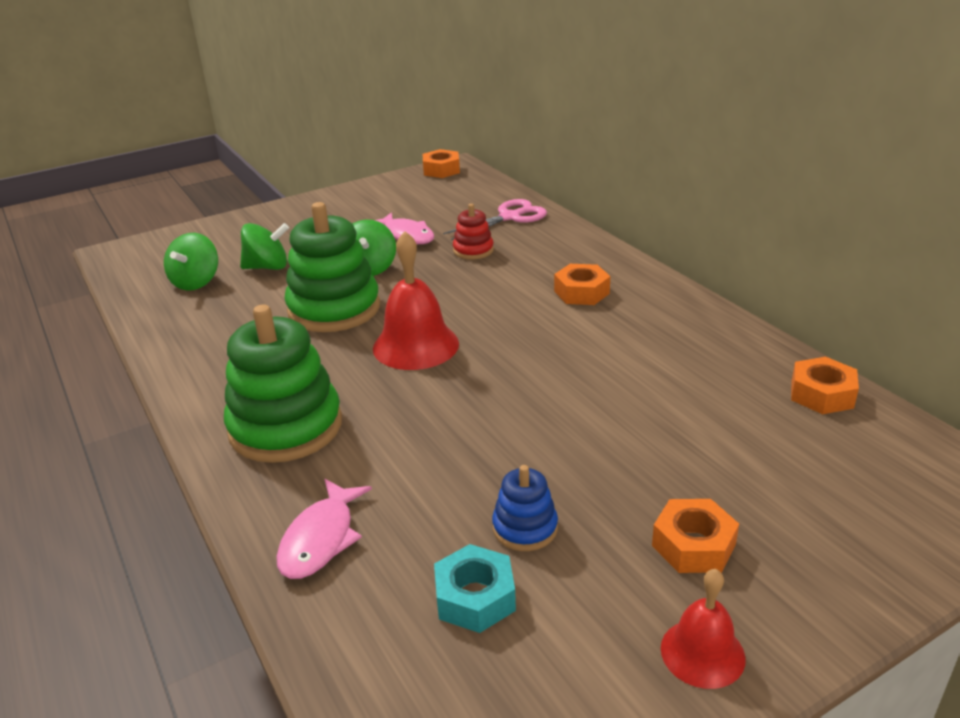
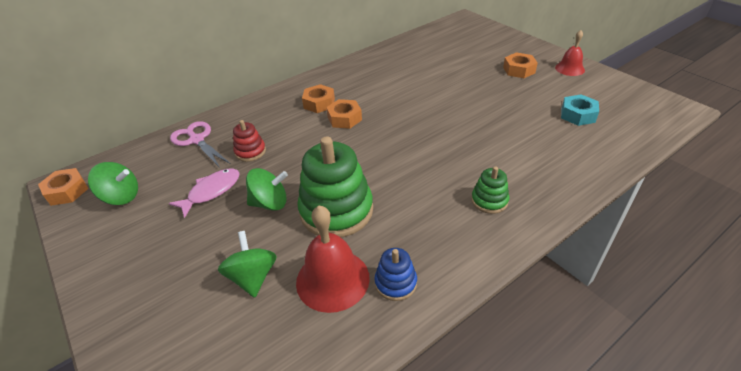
camera: 95 degrees left, 10 degrees up
(196, 282) = (277, 333): green spinning top -> green spinning top (121, 197)
(286, 427) = (489, 201): green stacking toy -> green stacking toy, size x0.49
(321, 539) = (572, 164): pink fish -> none
(416, 345) = (386, 160): red bell -> red bell (332, 279)
(525, 528) = (530, 106): blue stacking toy -> blue stacking toy (395, 283)
(821, 394) = (411, 43): orange nut -> orange nut (344, 118)

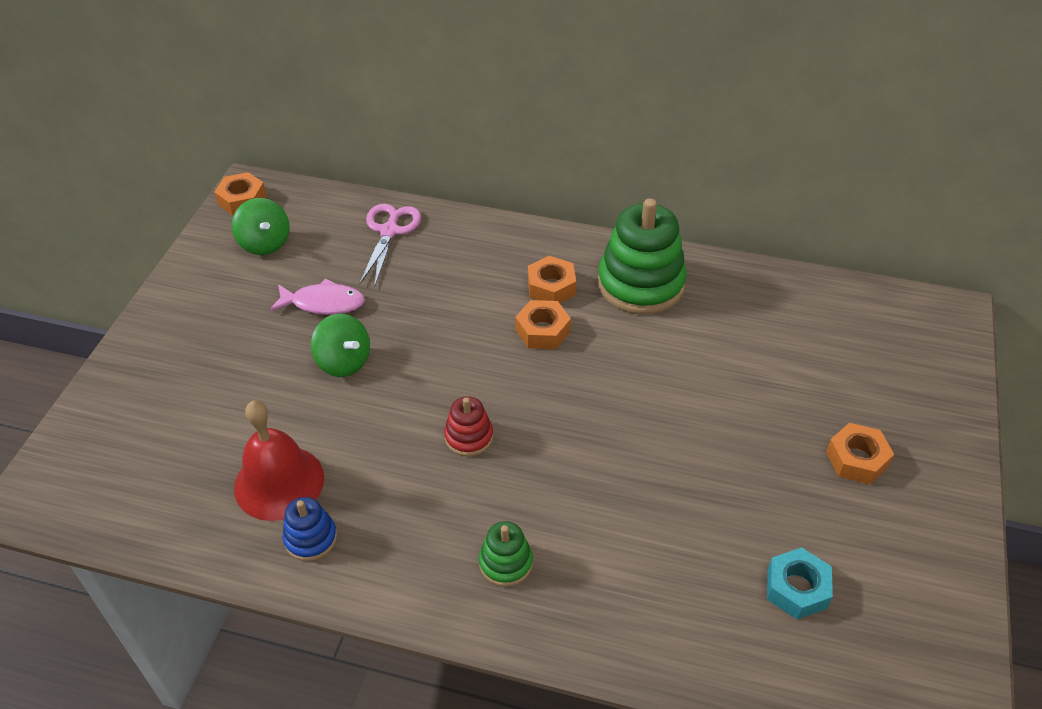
camera: 50 degrees right, 5 degrees up
(250, 152) = (408, 288): red stacking toy -> red stacking toy (469, 437)
(253, 277) = (239, 417): green spinning top -> none
(336, 210) = (376, 425): green stacking toy -> green stacking toy (641, 284)
(569, 68) = (934, 526): red bell -> none

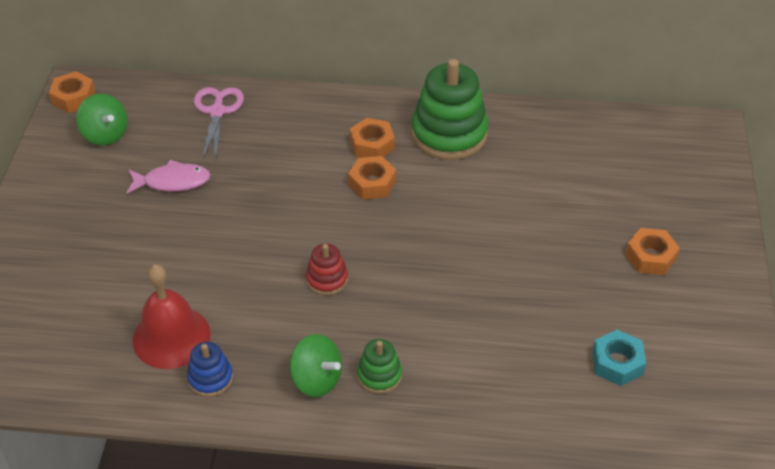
camera: 10 degrees left, 0 degrees up
(344, 362) = (203, 230): green spinning top -> green spinning top (316, 379)

